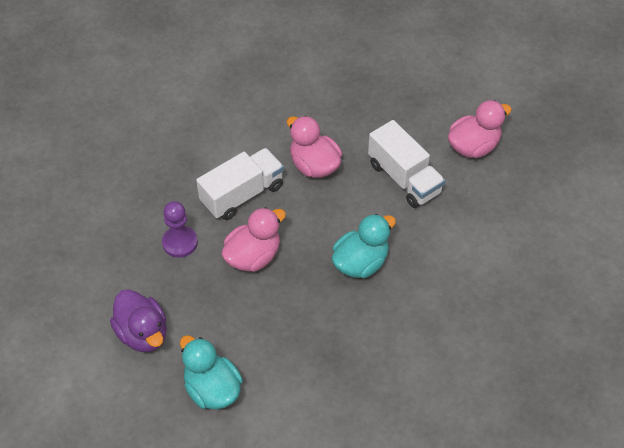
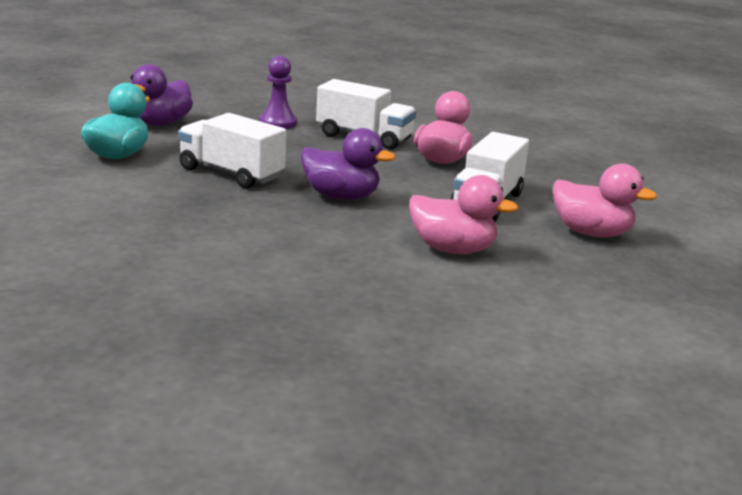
camera: 60 degrees right, 30 degrees down
(253, 256) = (294, 151): pink duck -> pink duck (452, 249)
(286, 319) = (231, 173): none -> white truck
(360, 263) = (341, 196): turquoise duck -> purple duck

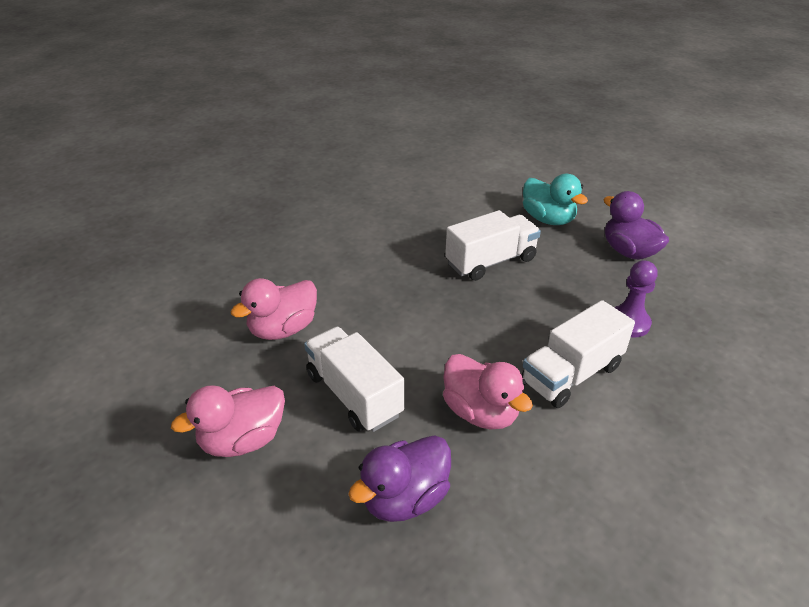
camera: 120 degrees right, 15 degrees up
(341, 196) = (416, 305): purple duck -> purple duck (405, 498)

